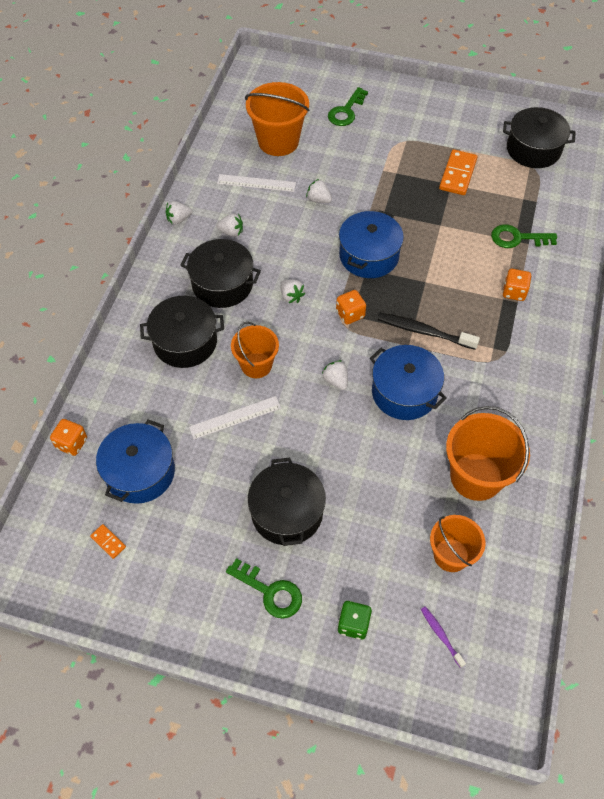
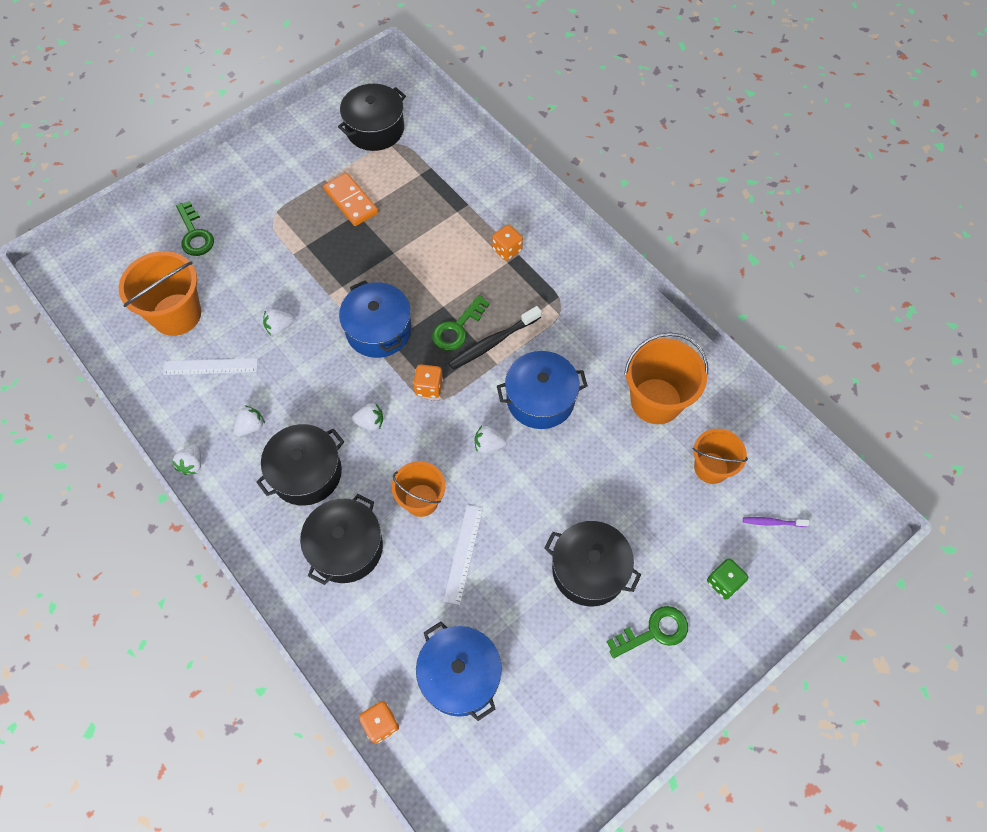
camera: 55 degrees left, 5 degrees up
(108, 542) = (513, 748): orange domino -> none
(256, 183) = (210, 367): white ruler -> white ruler turned 45 degrees clockwise
(517, 238) = (456, 208): green key -> green key (457, 328)

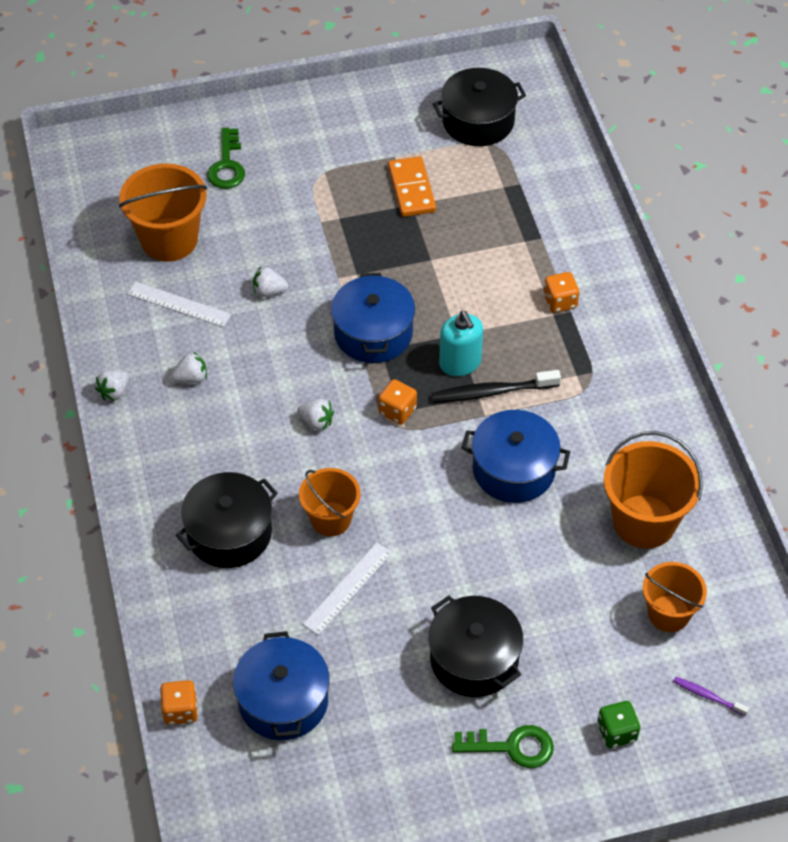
camera: 25 degrees right, 10 degrees down
(306, 473) = (225, 445): black pot -> none
(457, 328) = (460, 363): green key -> turquoise soap dispenser
(488, 445) = (431, 493): white strawberry -> none

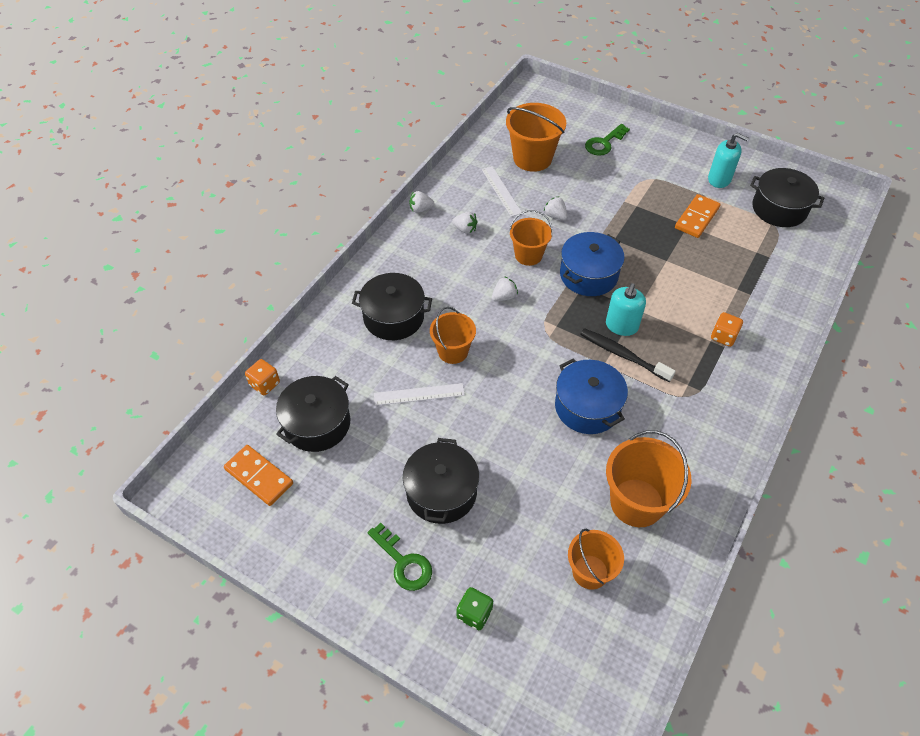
camera: 45 degrees right, 0 degrees up
(283, 701) = (317, 424): blue pot -> black pot
(289, 797) = (259, 476): none -> orange domino
(290, 357) = (528, 255): none -> orange bucket
(316, 422) = (504, 297): white strawberry -> white strawberry turned 105 degrees counterclockwise
(389, 127) = (719, 179): none -> turquoise soap dispenser
(397, 411) = (555, 324): orange dice -> none
(708, 696) = (558, 647): purple toothbrush -> none

